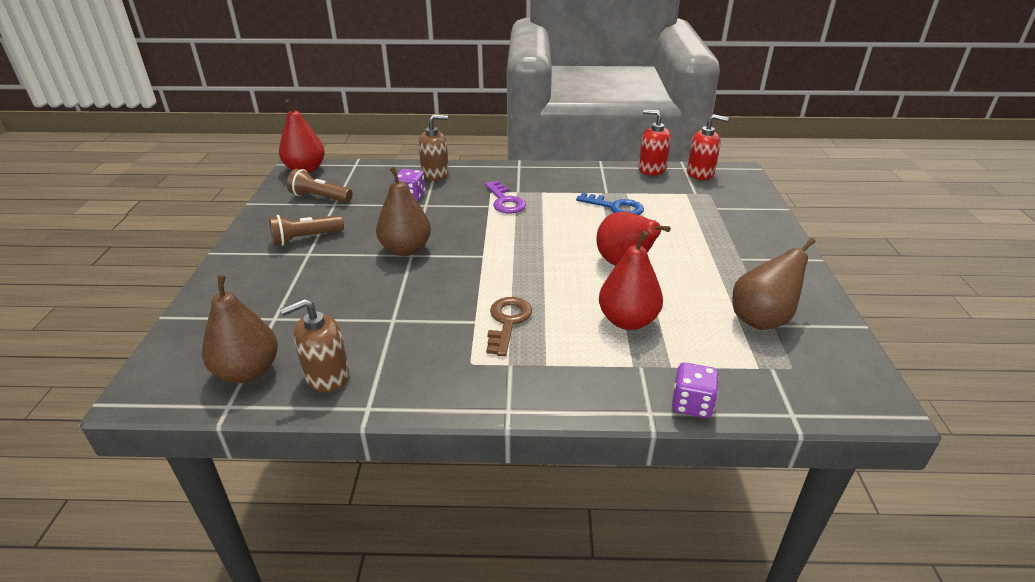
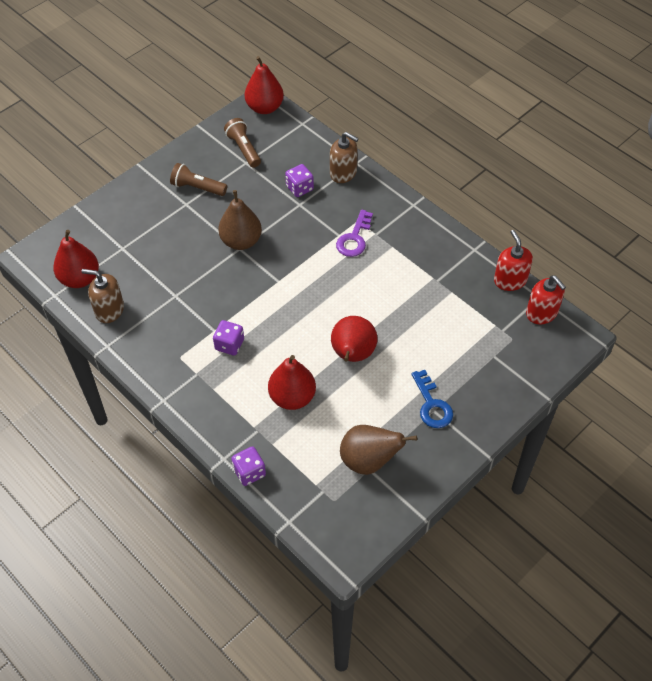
camera: 45 degrees right, 20 degrees up
(248, 371) = (80, 279): brown pear -> red pear
(508, 322) = (229, 345): brown key -> purple dice
(615, 207) = (421, 300): blue key -> blue key (432, 405)

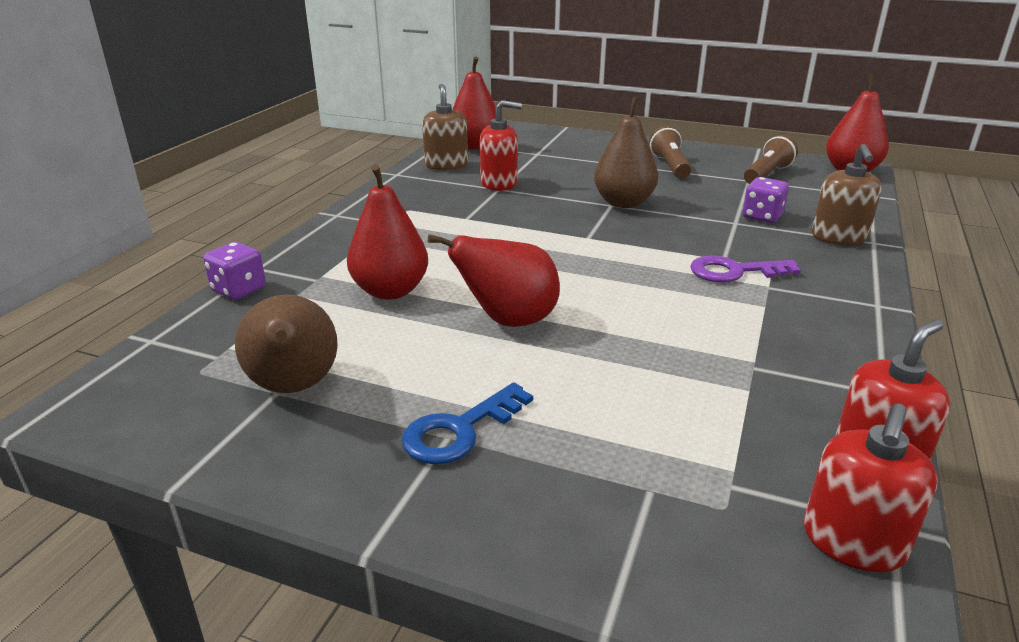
camera: 65 degrees right, 25 degrees down
(167, 292) = (499, 183): none -> red soap dispenser
(229, 345) = (450, 231): purple dice -> none

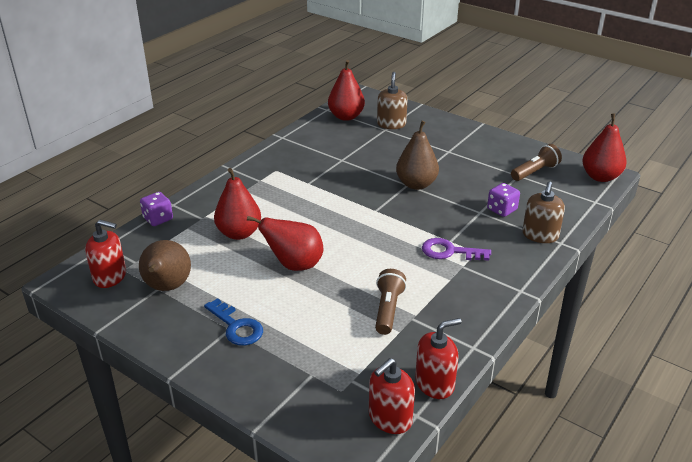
camera: 15 degrees right, 5 degrees up
(446, 165) = (318, 133): brown soap dispenser -> brown soap dispenser (391, 124)
(459, 431) = (236, 327): blue key -> blue key turned 105 degrees counterclockwise
(499, 183) = (344, 155): red soap dispenser -> red soap dispenser (110, 277)
(670, 166) = (470, 154): brown flashlight -> brown flashlight (388, 309)

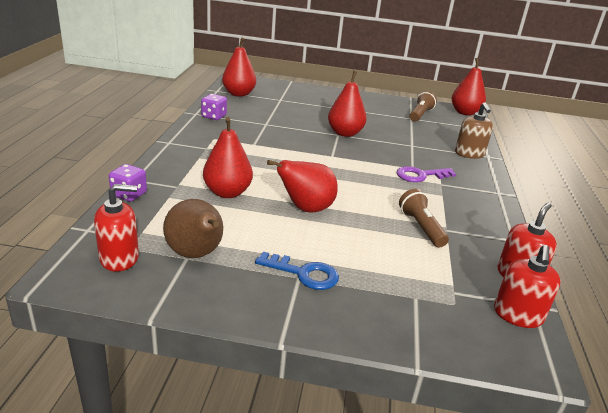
camera: 30 degrees left, 5 degrees down
(391, 124) = (282, 96): brown soap dispenser -> none
(416, 184) = (345, 133): brown pear -> red pear
(502, 210) = (425, 141): purple dice -> purple dice (214, 116)

